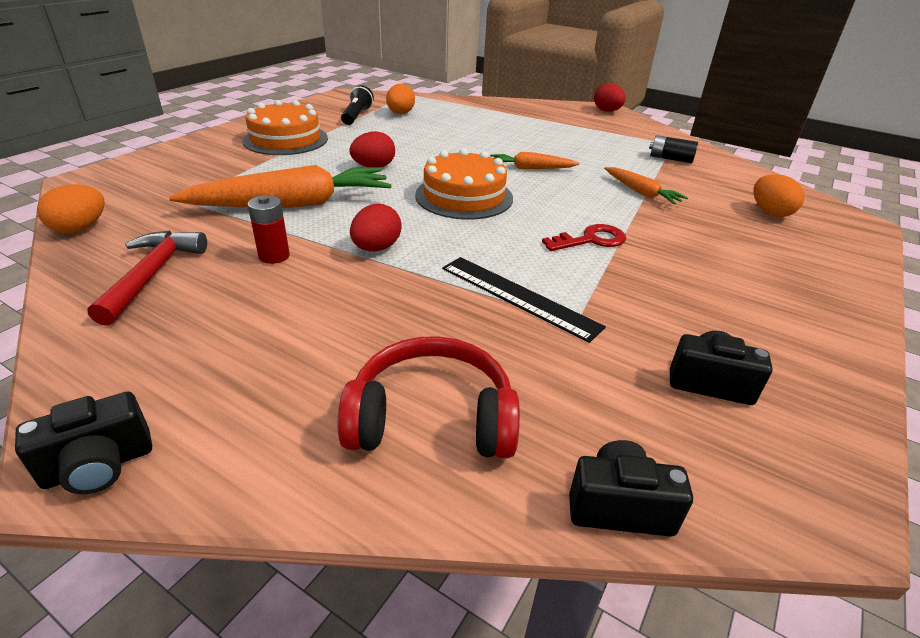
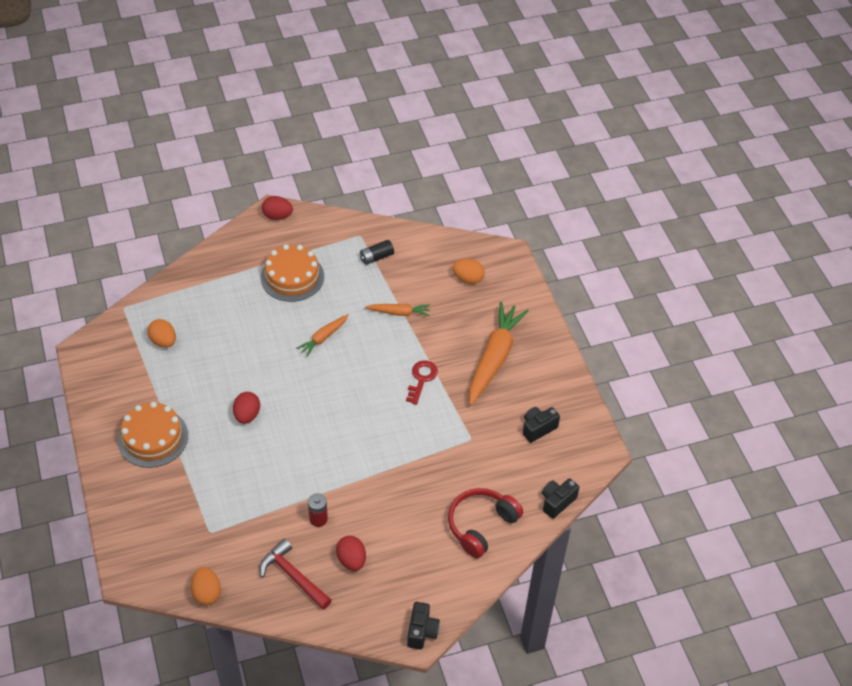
camera: 50 degrees left, 15 degrees up
(293, 204) = (264, 483): orange carrot -> orange carrot (494, 358)
(357, 116) = (143, 371): black flashlight -> none
(376, 248) = (349, 473): red egg -> red egg (351, 560)
(464, 196) = (328, 397): orange cake -> orange cake (292, 277)
(518, 296) = (438, 445): black ruler -> none

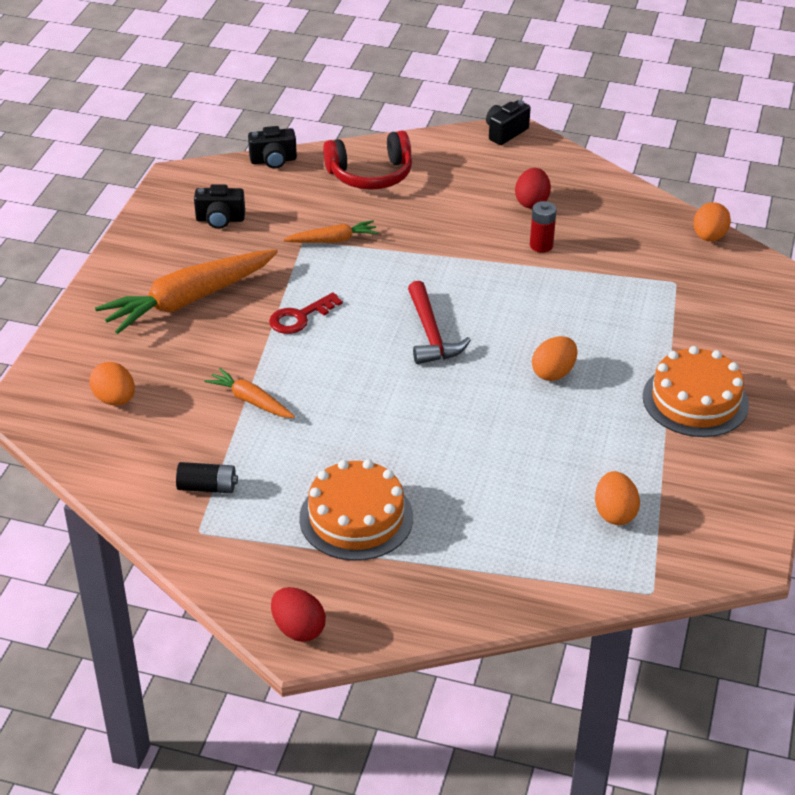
camera: 145 degrees left, 10 degrees down
(247, 415) = (553, 373): red egg -> orange egg
(293, 576) = (604, 214): red hammer -> red hammer (431, 334)
(323, 338) = (381, 416): orange carrot -> orange carrot (333, 240)

